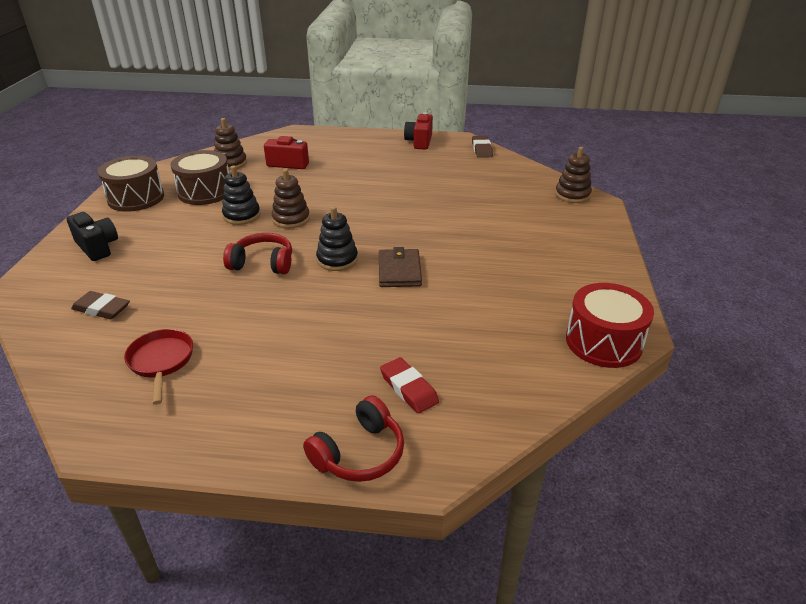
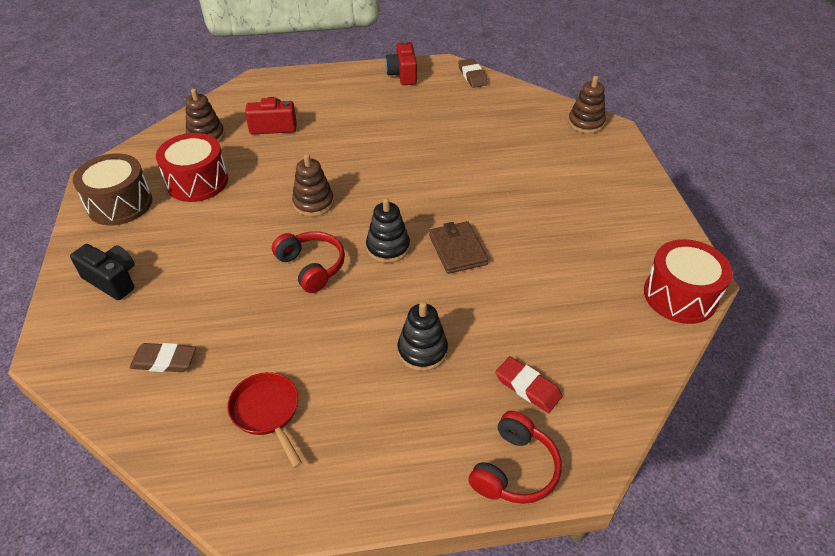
camera: 15 degrees left, 10 degrees up
(205, 192) = (197, 182): brown drum -> red drum
(242, 215) = (256, 207): black stacking toy -> black stacking toy (422, 351)
(263, 263) = (312, 267): red headphones -> red headphones turned 60 degrees clockwise

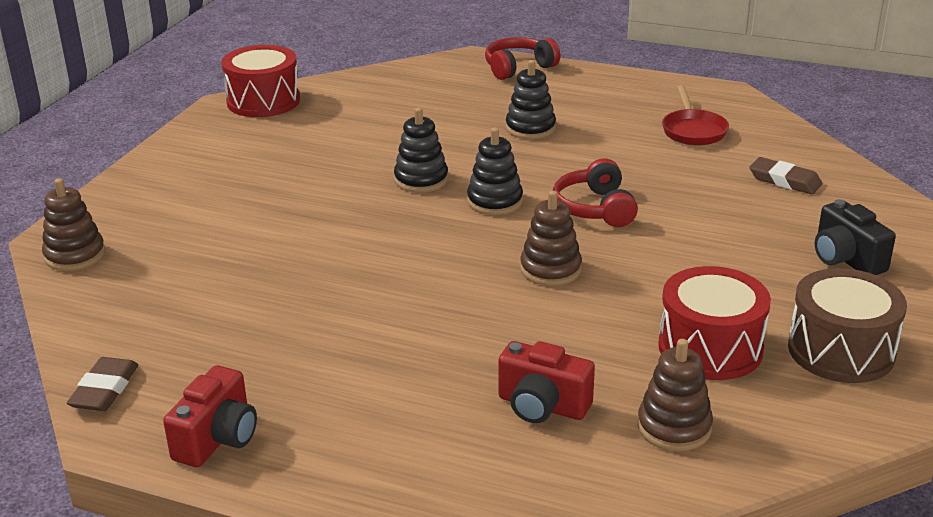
camera: 150 degrees left, 15 degrees down
(457, 250) = (421, 180): brown wallet -> black stacking toy
(527, 387) = (464, 93): red eraser -> none

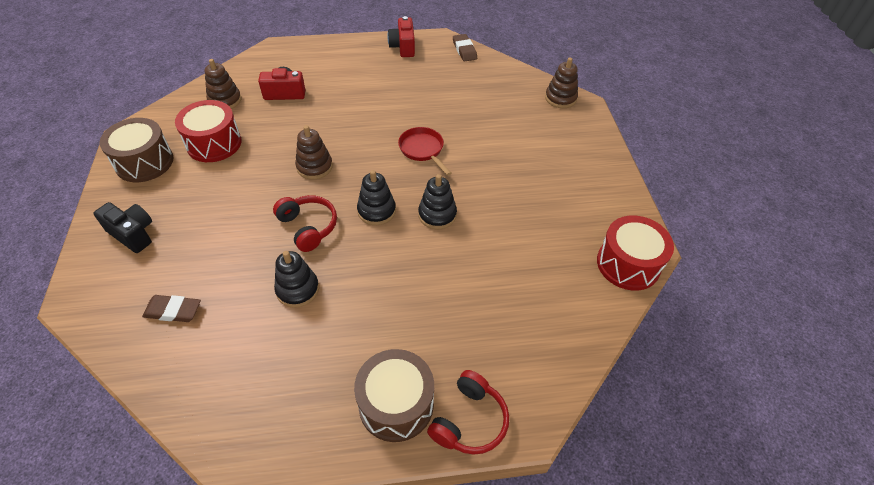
camera: 150 degrees right, 20 degrees up
(530, 128) = (398, 308): black stacking toy -> black stacking toy (297, 289)
(574, 86) = (396, 404): none -> brown drum
(693, 130) = (259, 361): red pan -> red pan (423, 150)

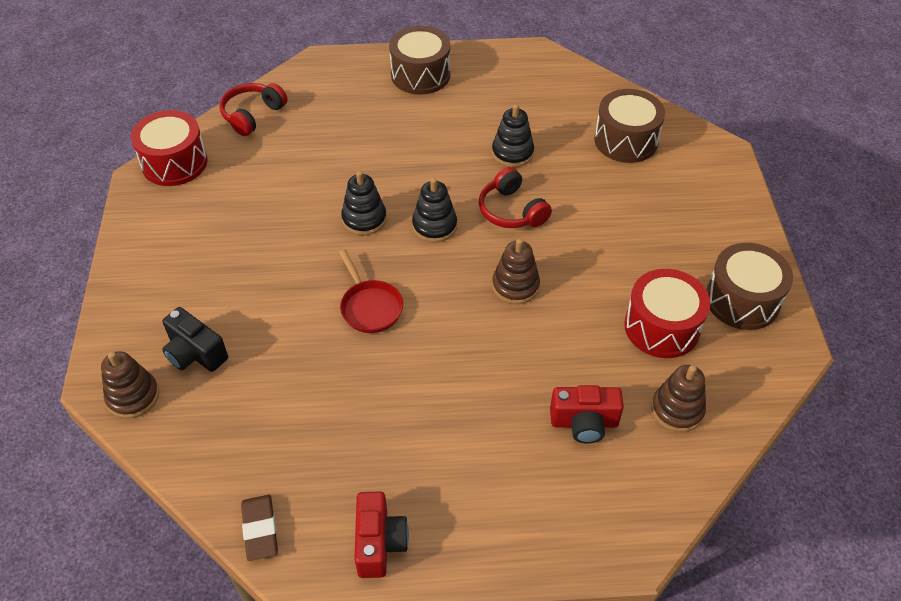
camera: 175 degrees left, 0 degrees up
(133, 234) = (703, 210): black camera -> black camera (195, 353)
(173, 311) = (626, 140): brown eraser -> brown drum
(469, 421) = (364, 64): red headphones -> red headphones (252, 115)

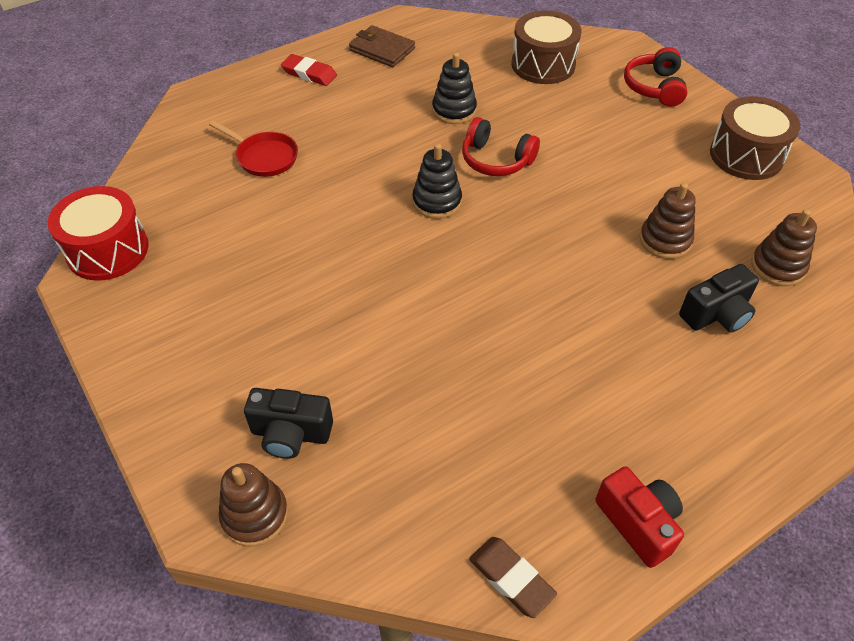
camera: 30 degrees left, 0 degrees up
(252, 115) = (161, 170): red headphones -> red headphones (654, 87)
(364, 219) = (363, 223): black stacking toy -> none
(370, 307) = (437, 302): red pan -> red pan (264, 157)
(420, 75) = (309, 74): brown drum -> red eraser
(496, 74) = (382, 49): none -> brown wallet
(515, 286) = (556, 223): brown stacking toy -> brown stacking toy (665, 240)
(584, 423) = (716, 314): red camera -> black camera
(662, 327) = (706, 204): red drum -> none

